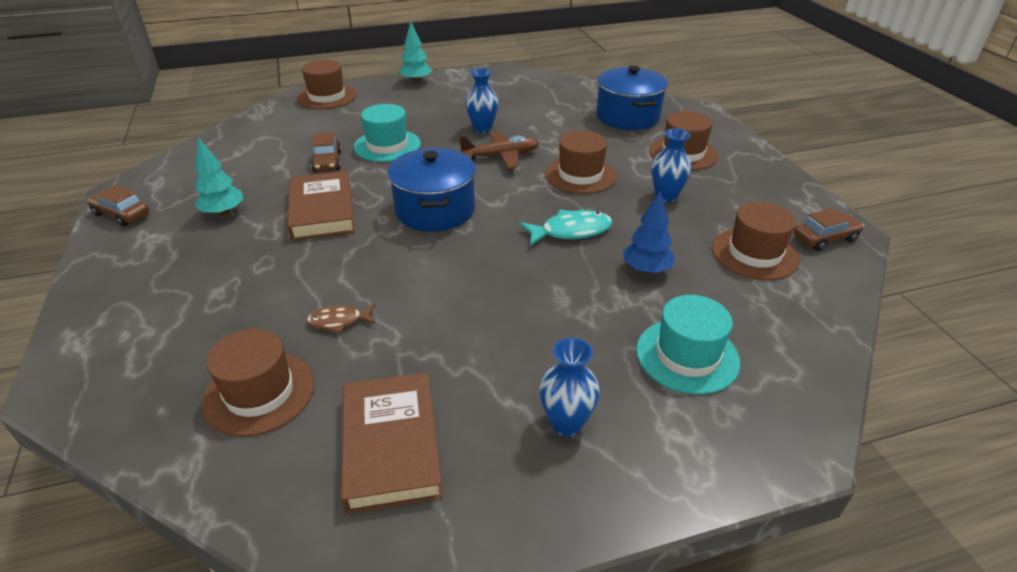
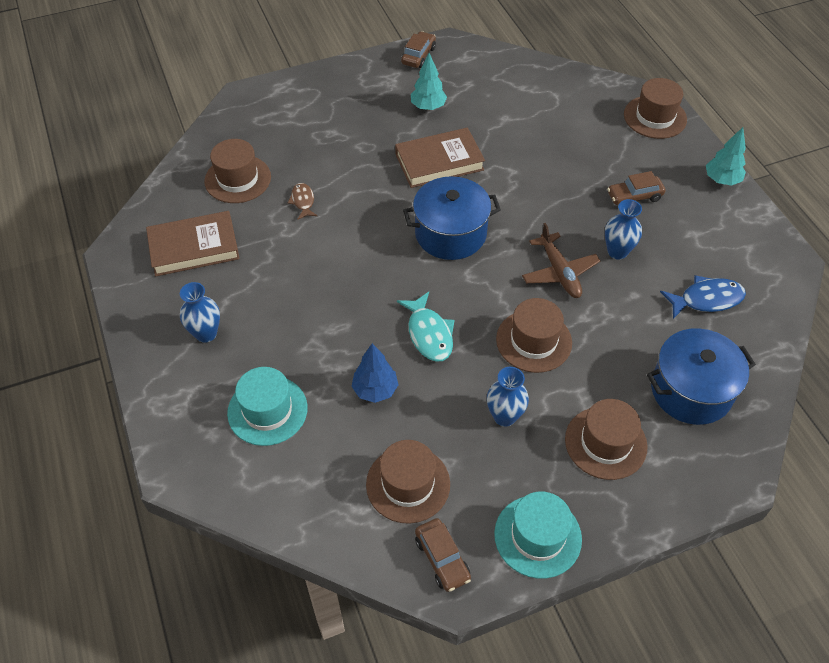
camera: 85 degrees right, 15 degrees up
(327, 162) = (519, 147): brown car -> brown car (634, 197)
(387, 145) = (560, 182): turquoise hat -> turquoise hat (537, 536)
(540, 101) = (706, 299): none -> blue fish

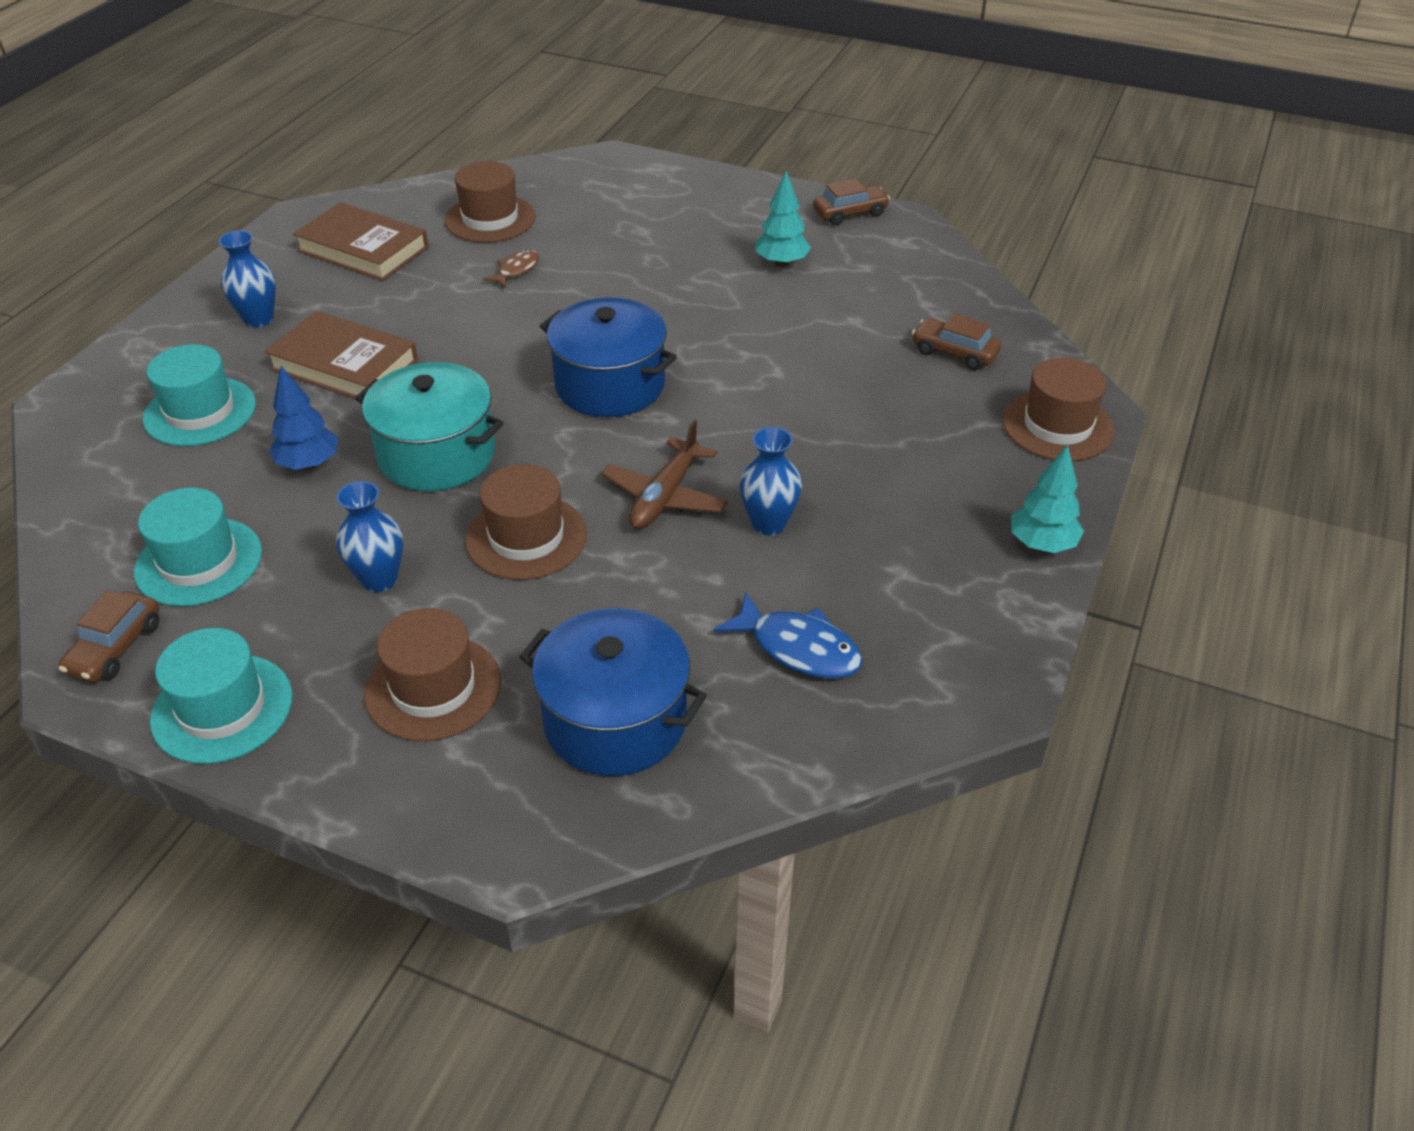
camera: 45 degrees right, 10 degrees down
(408, 484) = (199, 562): brown hat -> turquoise hat
(429, 334) = (437, 455): turquoise fish -> turquoise pot
(439, 162) = (708, 317): brown book -> brown book (344, 365)
(634, 197) = (886, 486): brown car -> brown car (954, 353)

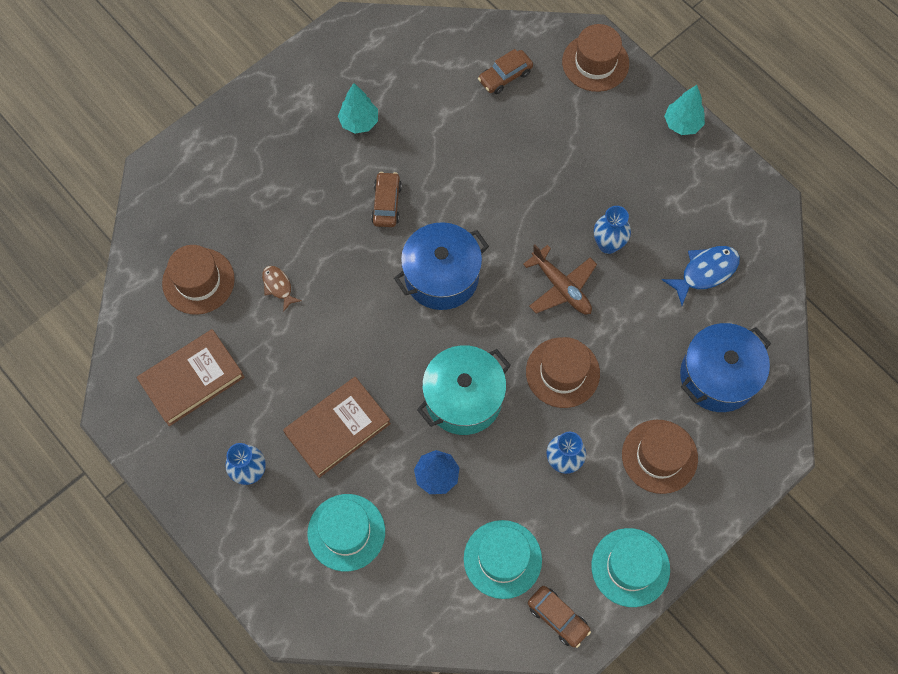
camera: 65 degrees left, 25 degrees up
(850, 213) = (322, 54): brown car -> brown car (386, 204)

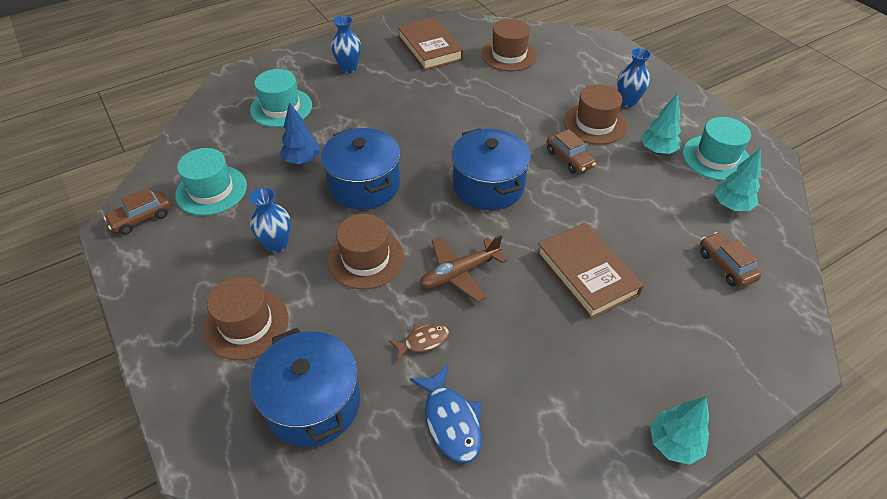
camera: 100 degrees right, 20 degrees down
(278, 286) = (497, 92): brown fish -> brown fish (423, 341)
(337, 429) = (365, 111): brown book -> brown book (586, 273)
(386, 204) = (569, 159): brown car -> brown car turned 45 degrees clockwise
(429, 65) = (731, 206): none -> turquoise tree
(463, 398) = (364, 185): turquoise pot -> blue pot
(595, 62) = (760, 358): brown hat -> brown hat (595, 124)
(608, 244) = (504, 324): blue vase -> blue vase (627, 102)
(630, 567) = (152, 277): turquoise hat -> turquoise hat (716, 158)

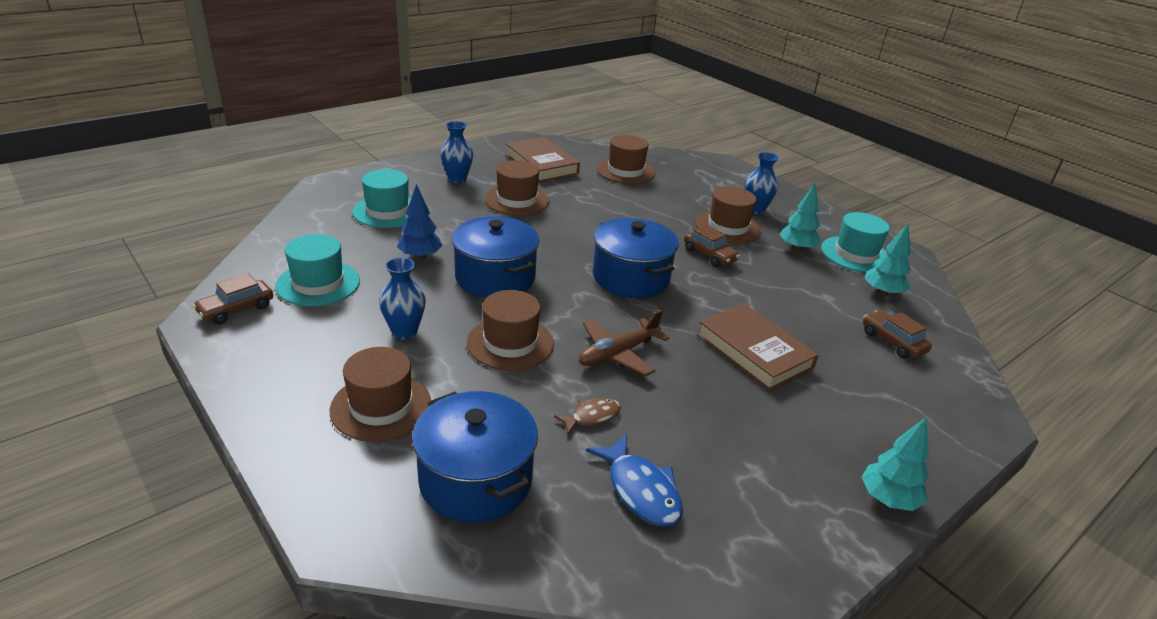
camera: 10 degrees left, 15 degrees down
(399, 93) = (517, 200): none -> brown hat

